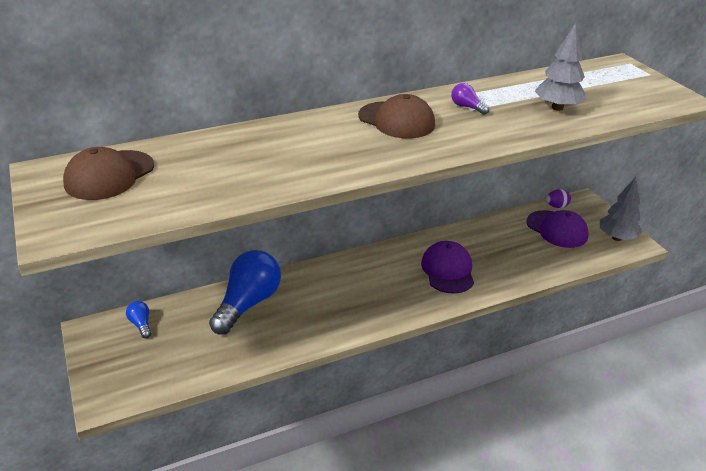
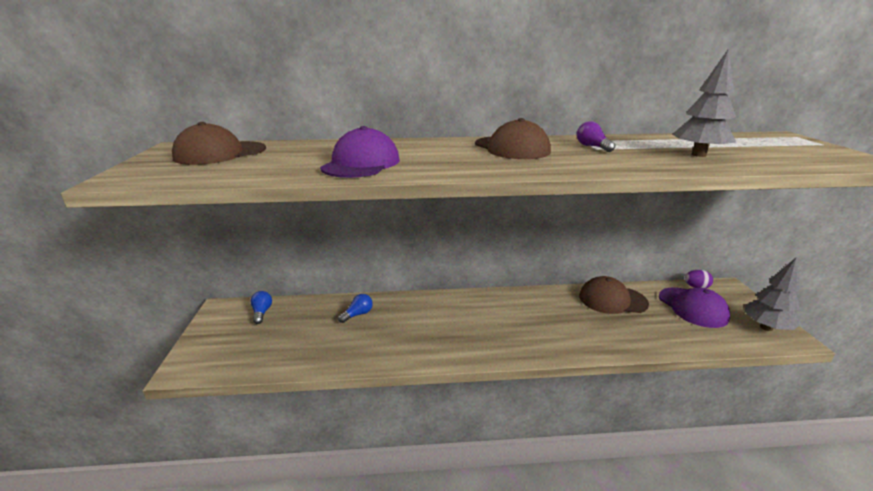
camera: 20 degrees right, 10 degrees down
(248, 304) = (358, 314): blue light bulb -> blue light bulb, size x0.43
(448, 270) = (560, 323): purple cap -> purple cap (361, 164)
(487, 235) = (612, 300): none -> brown cap

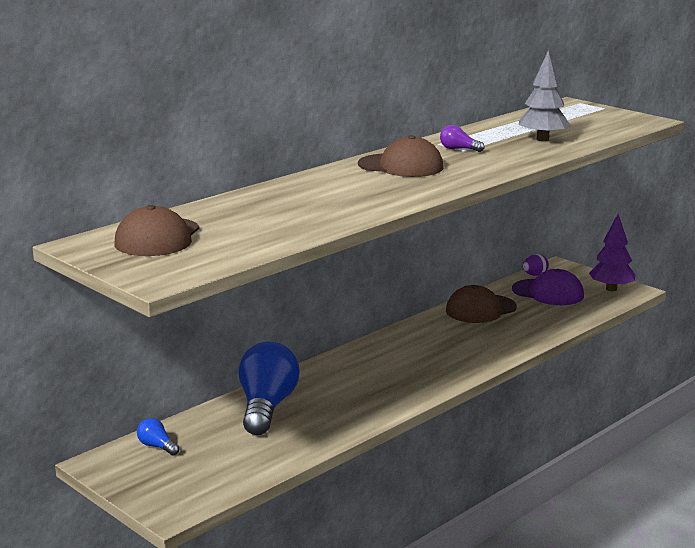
camera: 40 degrees left, 5 degrees down
(358, 314) = (266, 407): blue light bulb -> blue light bulb, size x2.35
(361, 164) = (320, 211): purple cap -> none
(766, 327) = (611, 289): grey tree -> purple tree

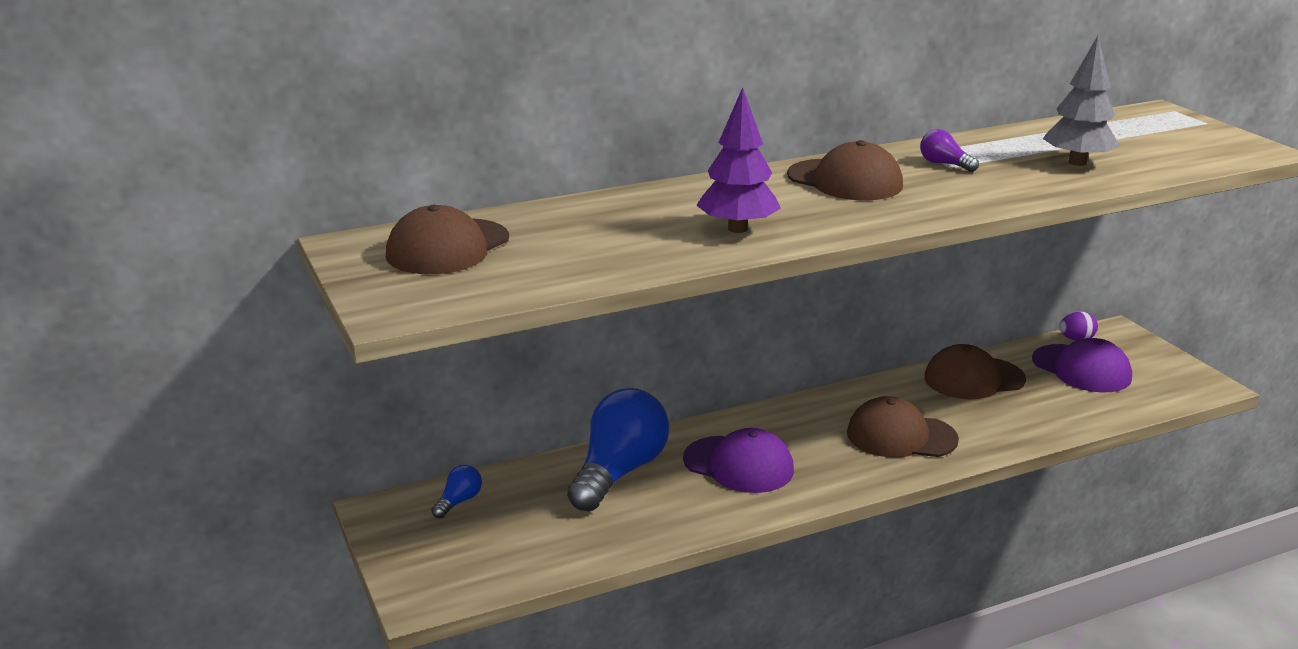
camera: 20 degrees right, 5 degrees up
(157, 446) = (458, 501): blue light bulb -> blue light bulb turned 60 degrees clockwise
(350, 388) = (738, 465): none -> purple cap
(452, 352) = (901, 436): none -> brown cap
(611, 289) = (1177, 378): purple tree -> purple tree (737, 229)

